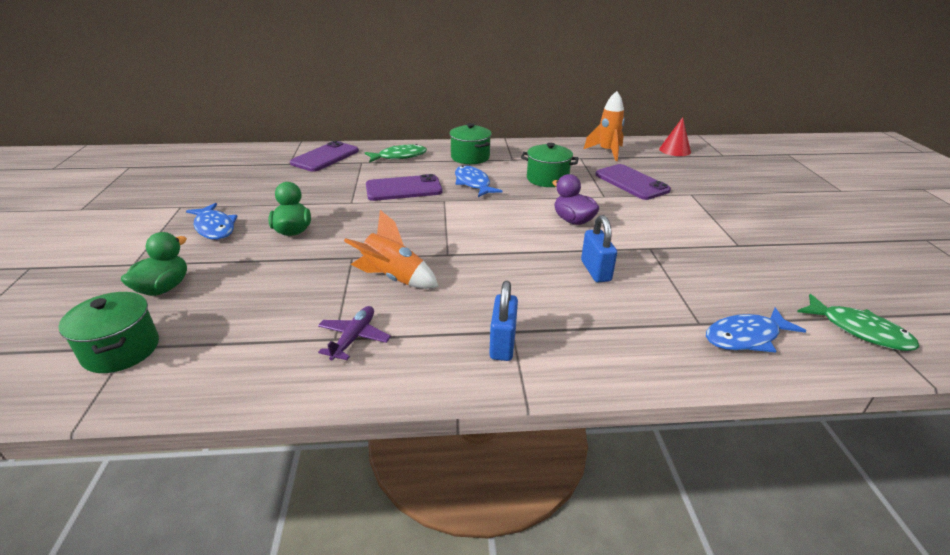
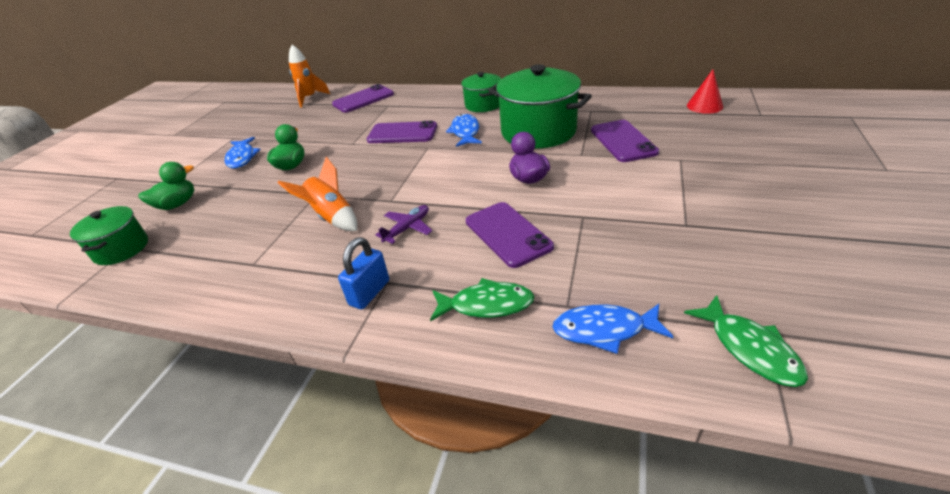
camera: 25 degrees right, 5 degrees up
(354, 338) = (265, 266): purple plane -> purple plane (407, 228)
(399, 156) = (422, 101): green fish -> green fish (486, 305)
(547, 179) = (538, 132): green pot -> green pot, size x1.78
(595, 271) = (507, 234): blue padlock -> purple phone
(607, 152) = (624, 105): orange rocket -> orange rocket (310, 98)

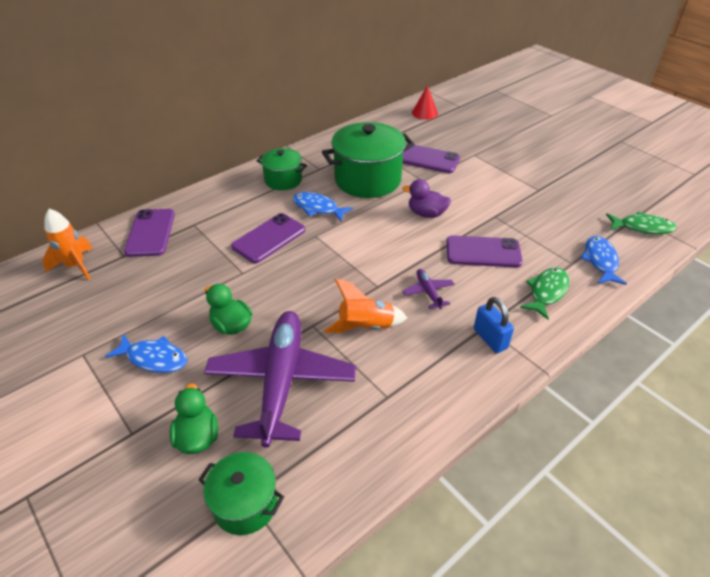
camera: 60 degrees left, 5 degrees up
(245, 209) = (281, 381): none -> purple plane
(604, 330) = (600, 261): blue fish -> blue fish turned 150 degrees clockwise

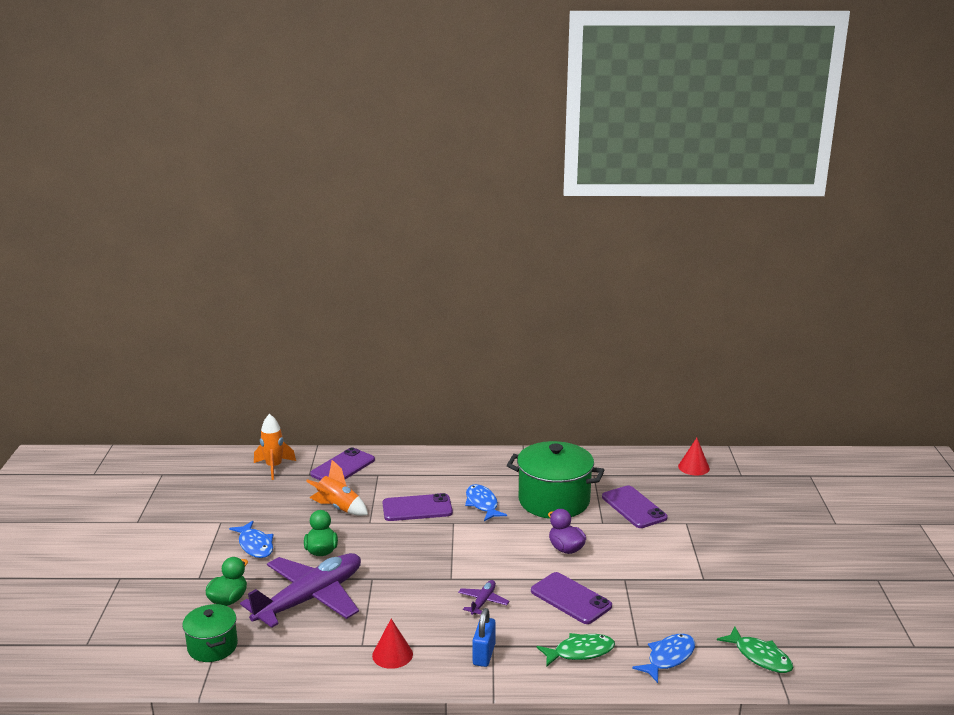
camera: 40 degrees right, 20 degrees down
(283, 180) = (483, 471): green pot -> none
(365, 327) = (405, 598): orange rocket -> orange rocket (338, 508)
(424, 388) = (392, 654): none -> red cone

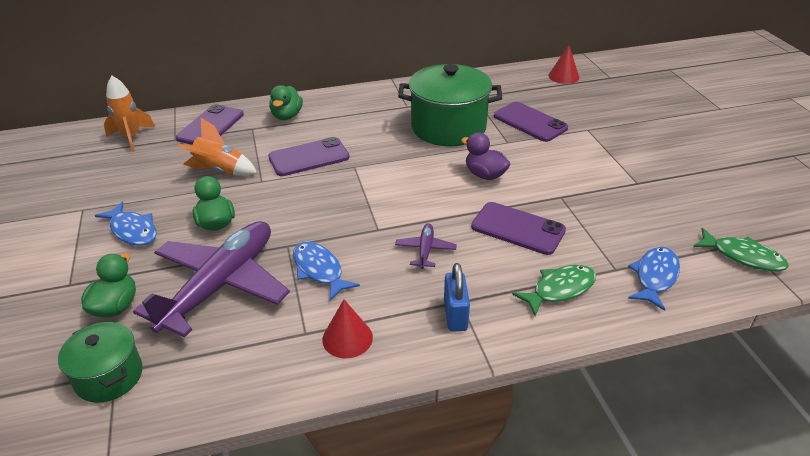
camera: 15 degrees left, 15 degrees up
(412, 467) = (287, 116): none -> green duck
(482, 504) = (377, 142): blue fish -> blue fish (319, 270)

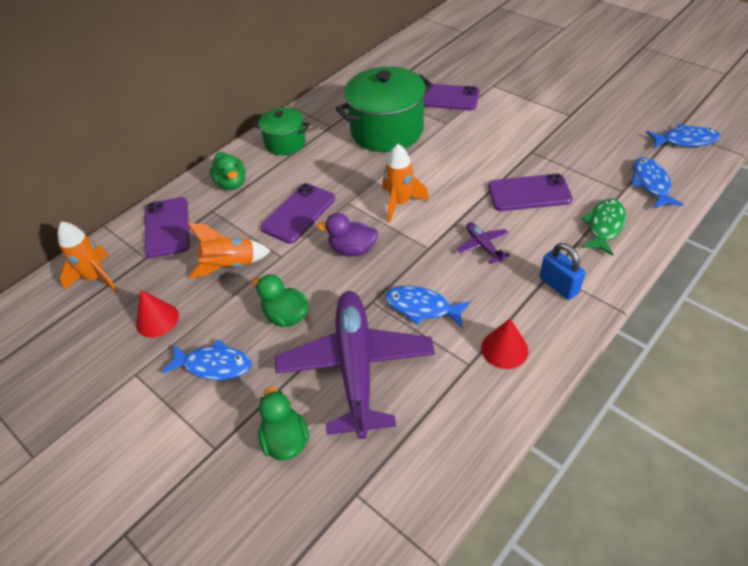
camera: 30 degrees left, 10 degrees up
(109, 376) = (355, 500): green pot -> green pot (285, 143)
(395, 185) = (400, 203): none -> orange rocket
(485, 175) = (459, 160): purple duck -> purple duck (352, 249)
(563, 76) = (428, 44): red cone -> red cone (157, 320)
(743, 256) = (685, 140): green fish -> blue fish

